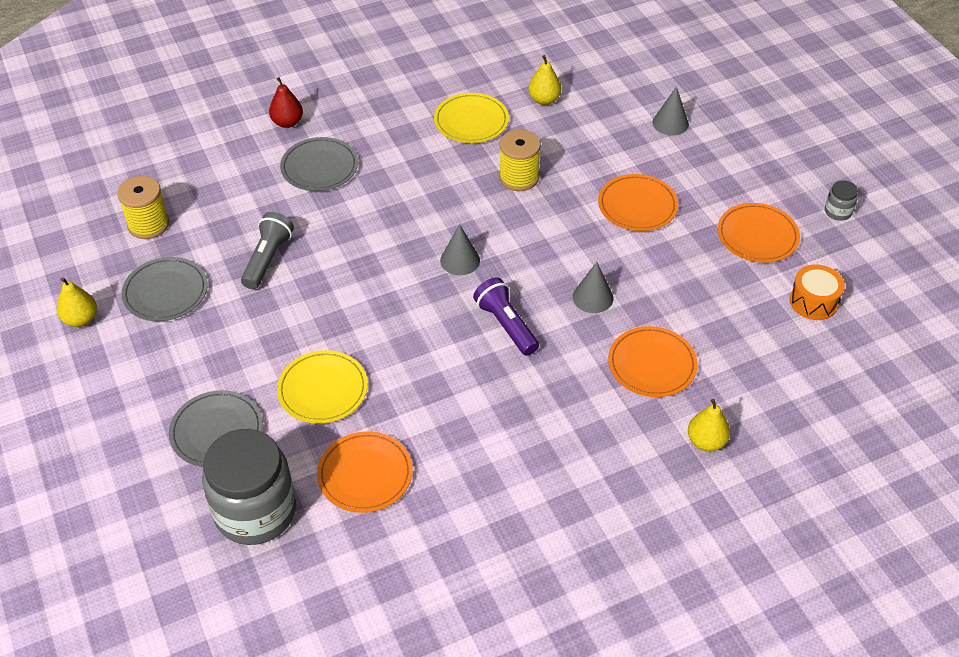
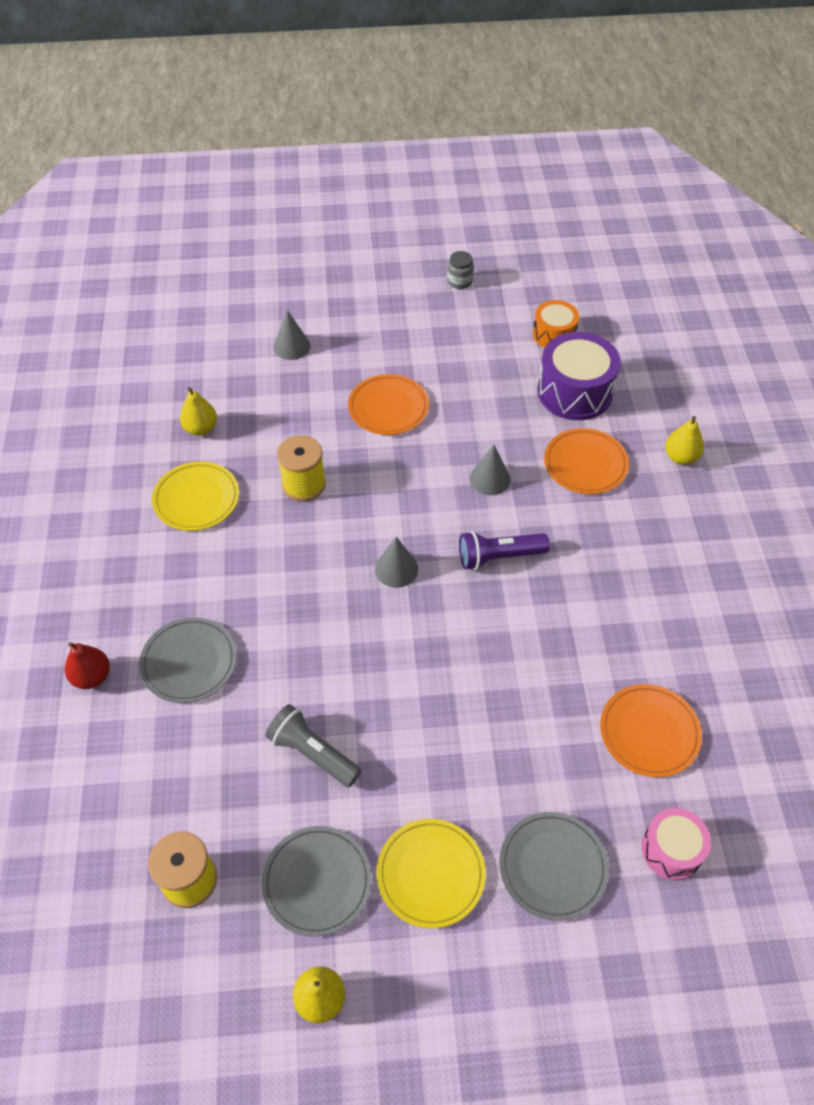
camera: 70 degrees left, 5 degrees up
(255, 511) = (671, 850): grey jar -> pink drum
(323, 389) = (527, 743): yellow plate -> yellow plate (430, 874)
(743, 336) = (574, 392): none -> purple drum
(757, 235) = (464, 340): orange plate -> none

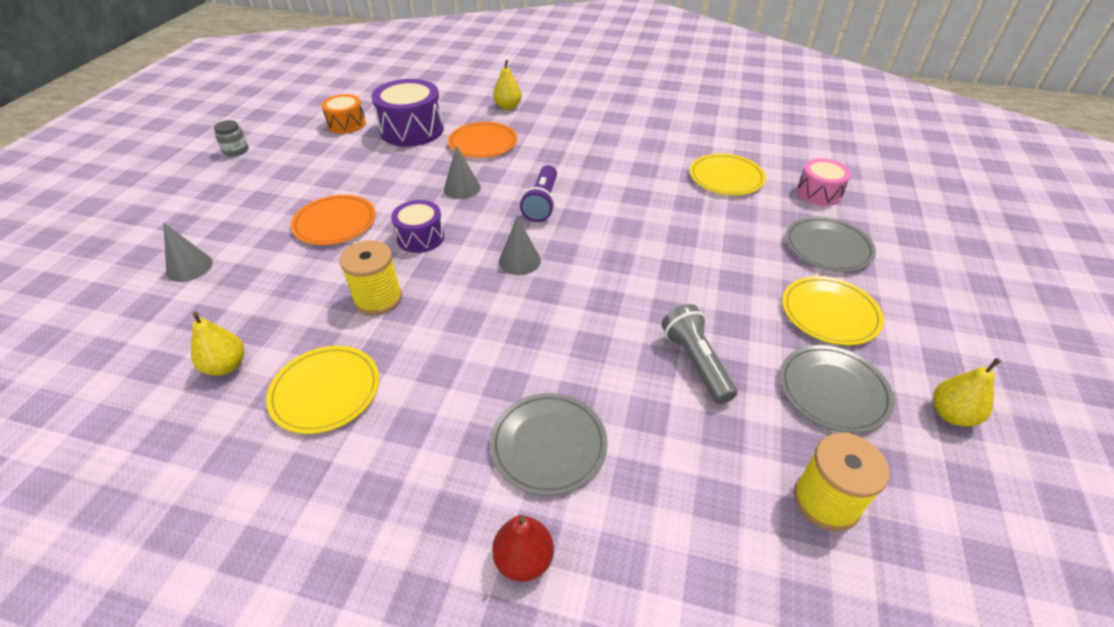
camera: 70 degrees left, 10 degrees down
(312, 753) = (696, 363): grey flashlight -> grey flashlight turned 105 degrees clockwise
(396, 479) = (420, 237): none -> purple drum
(649, 732) = (726, 177): orange plate -> yellow plate

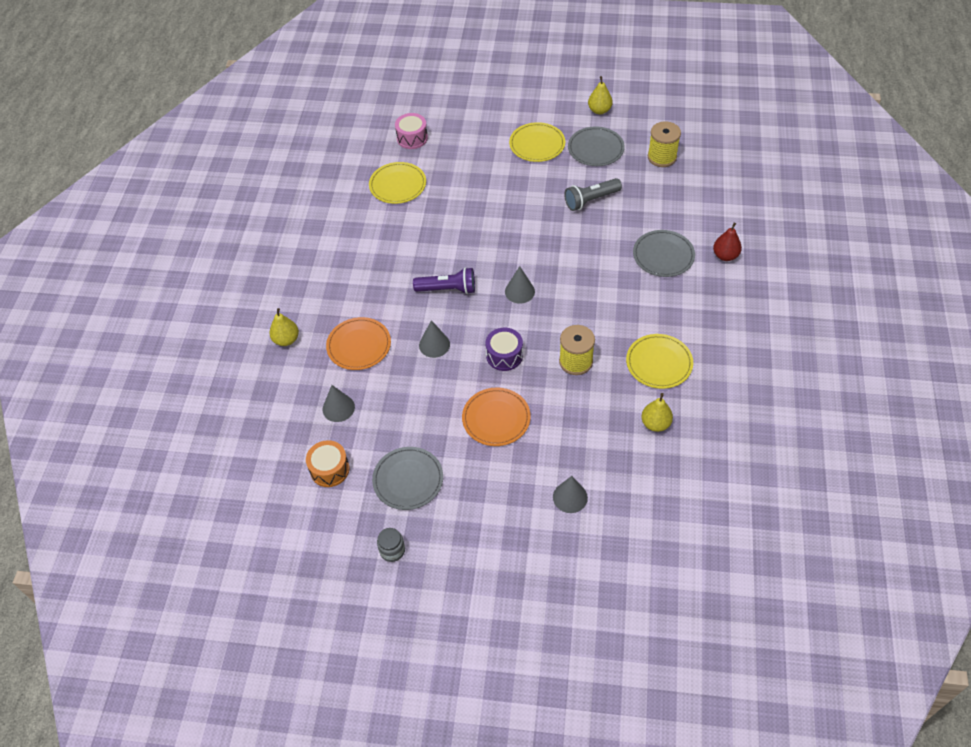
camera: 95 degrees left, 10 degrees up
(412, 130) = (338, 408): purple drum -> grey cone
(828, 247) = (474, 139): grey plate -> grey plate (408, 480)

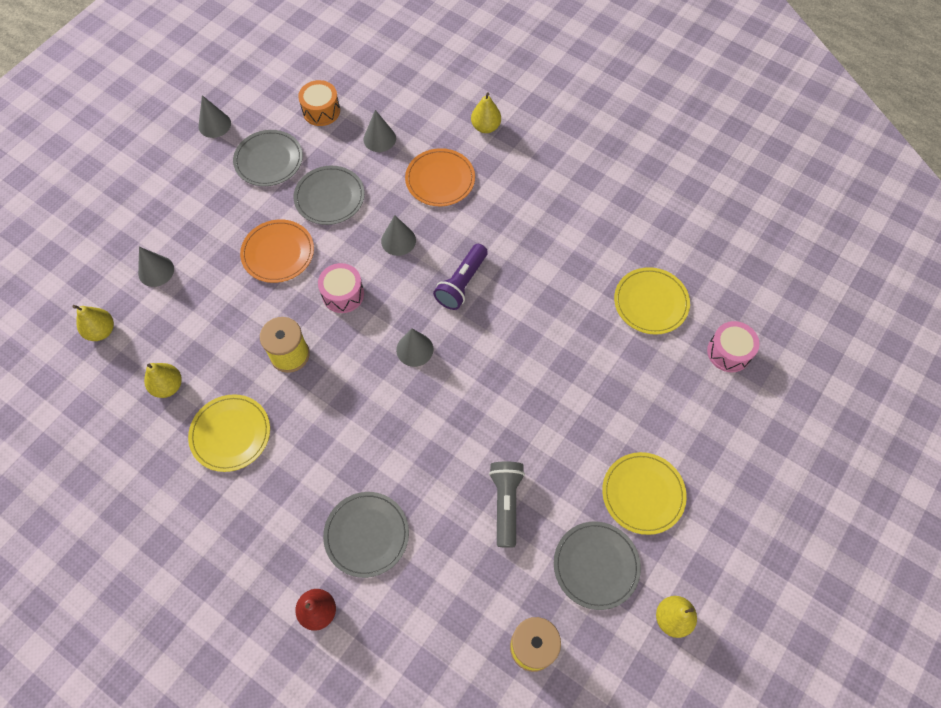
camera: 115 degrees right, 10 degrees up
(392, 550) = (214, 124): grey jar -> grey cone
(420, 412) = (329, 197): none -> grey plate
(504, 355) = (343, 294): purple drum -> pink drum
(648, 501) = (101, 331): none -> yellow pear

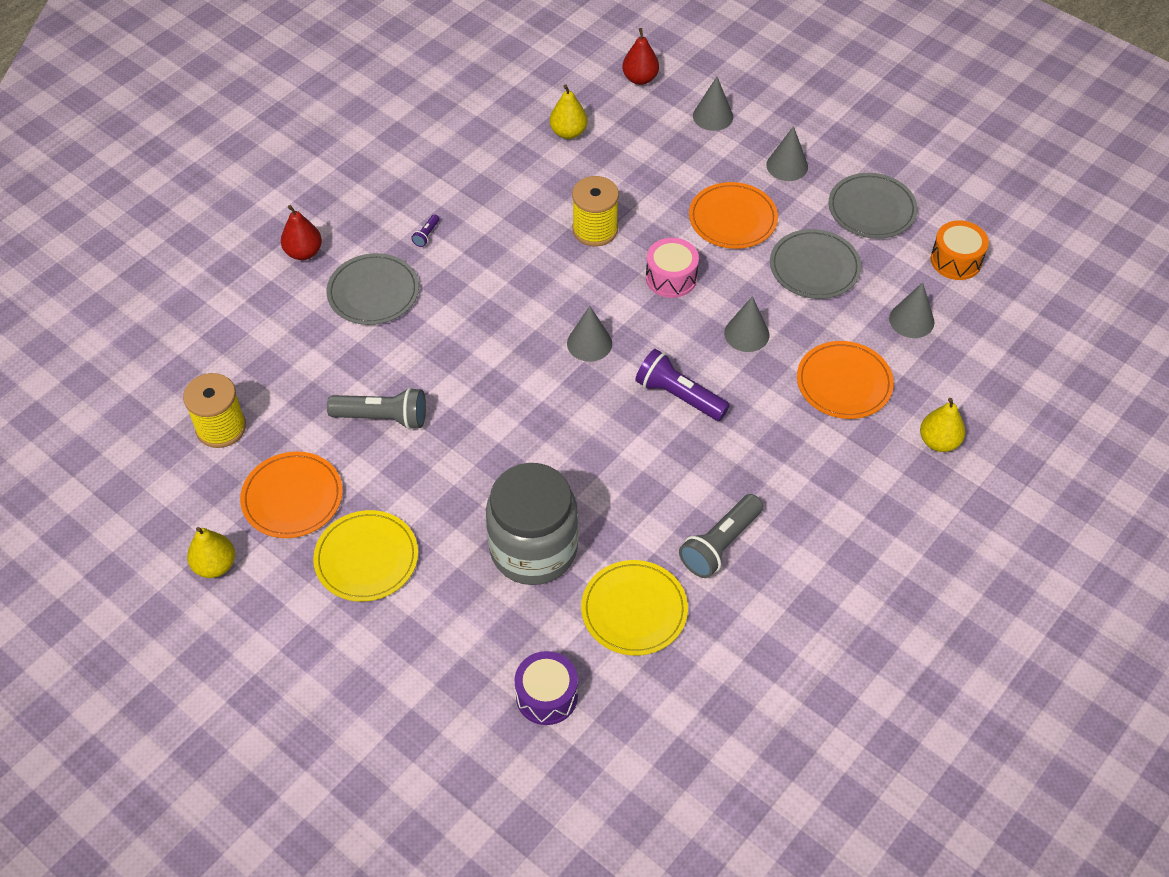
camera: 95 degrees right, 10 degrees down
(101, 331) = (640, 79): yellow pear -> red pear
(214, 124) = (926, 157): grey cone -> grey cone (787, 166)
(230, 434) = (506, 182): yellow plate -> none
(296, 497) = (426, 235): none -> purple flashlight
(588, 252) = (720, 544): none -> grey flashlight
(596, 565) = (292, 497): grey plate -> orange plate
(613, 372) = (533, 549): none -> grey jar
(729, 352) = (546, 696): pink drum -> purple drum

